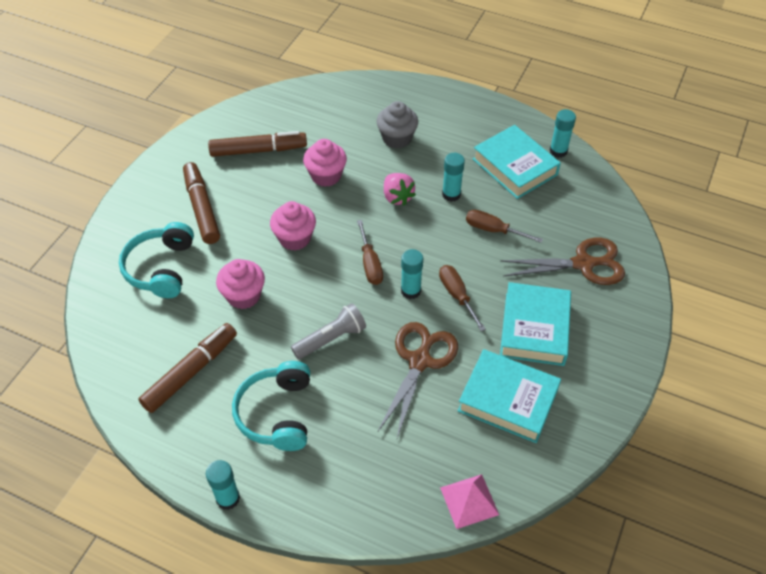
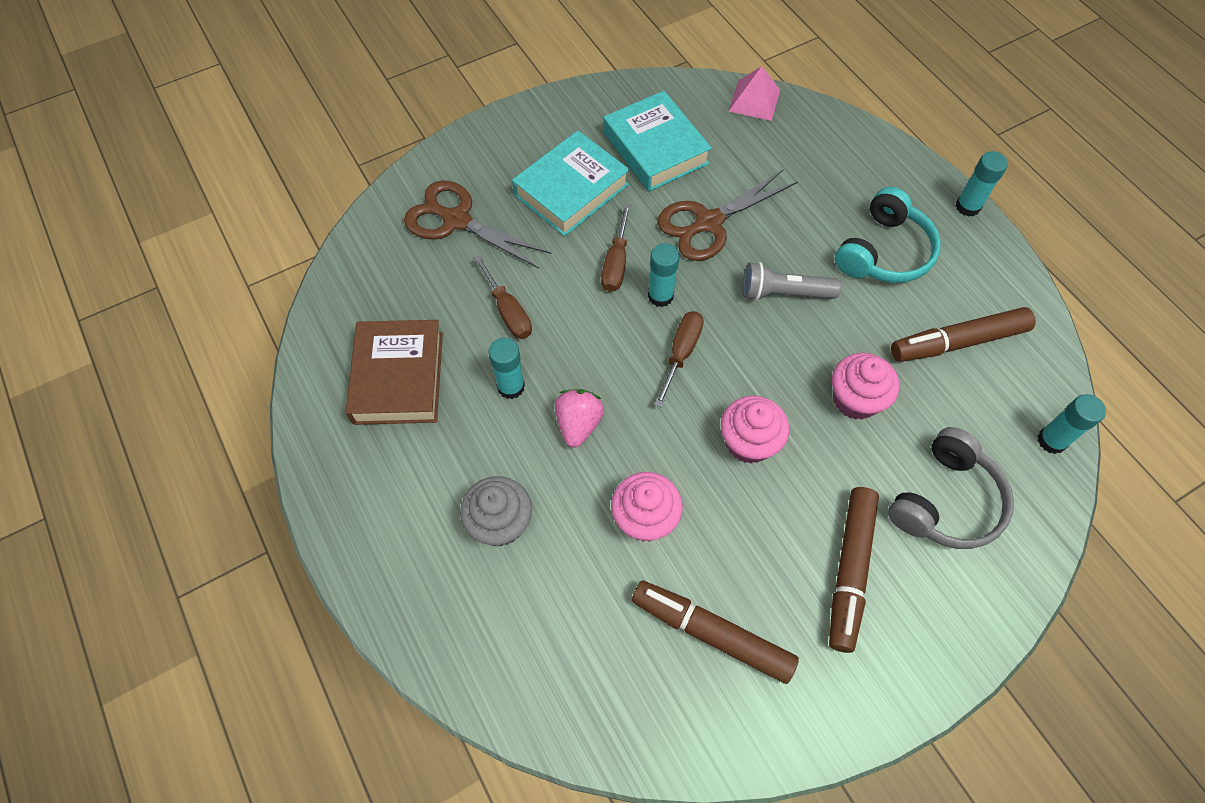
camera: 145 degrees left, 10 degrees up
(161, 268) = (945, 501): turquoise headphones -> grey headphones
(515, 167) = (398, 377): turquoise book -> brown book
(558, 151) = (324, 366): turquoise glue stick -> turquoise glue stick (1051, 440)

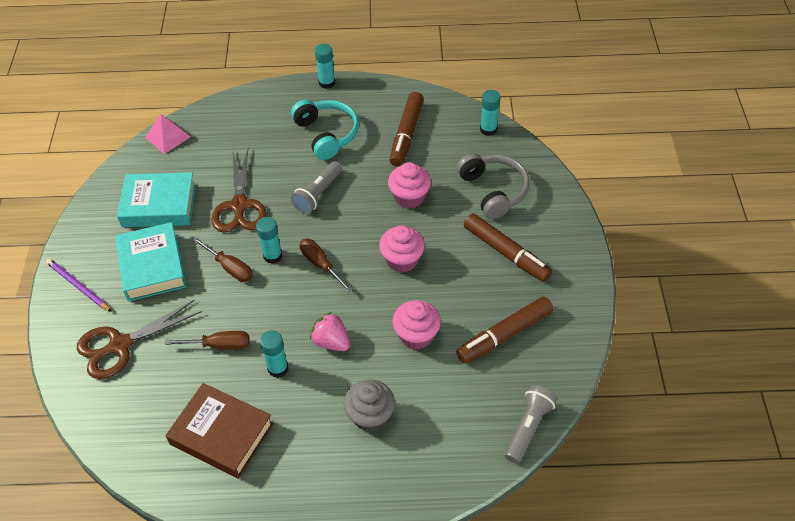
camera: 60 degrees left, 10 degrees down
(506, 141) = (78, 286): none -> purple pencil
(583, 735) = (528, 428): none -> grey flashlight

